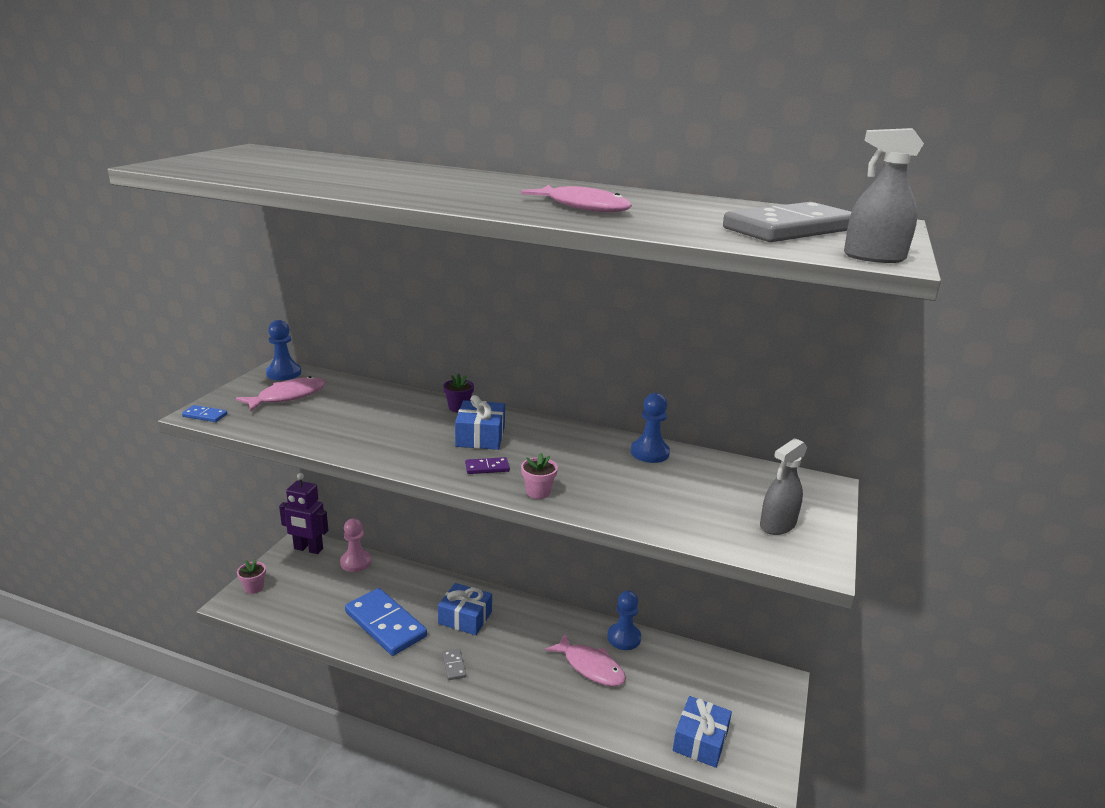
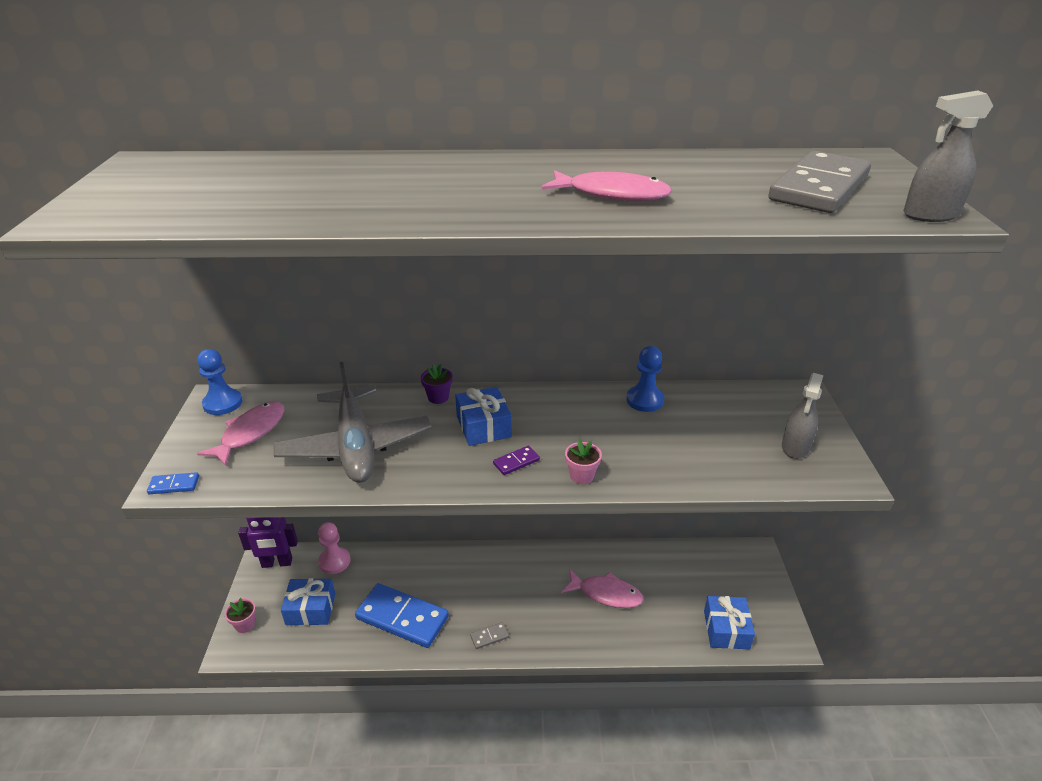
camera: 20 degrees left, 10 degrees up
(361, 424) = (355, 446): none -> grey plane
(454, 665) = (489, 636): grey domino -> grey domino turned 75 degrees counterclockwise
(465, 617) = (472, 584): blue gift -> blue gift (310, 609)
(624, 638) = (618, 556): blue pawn -> none

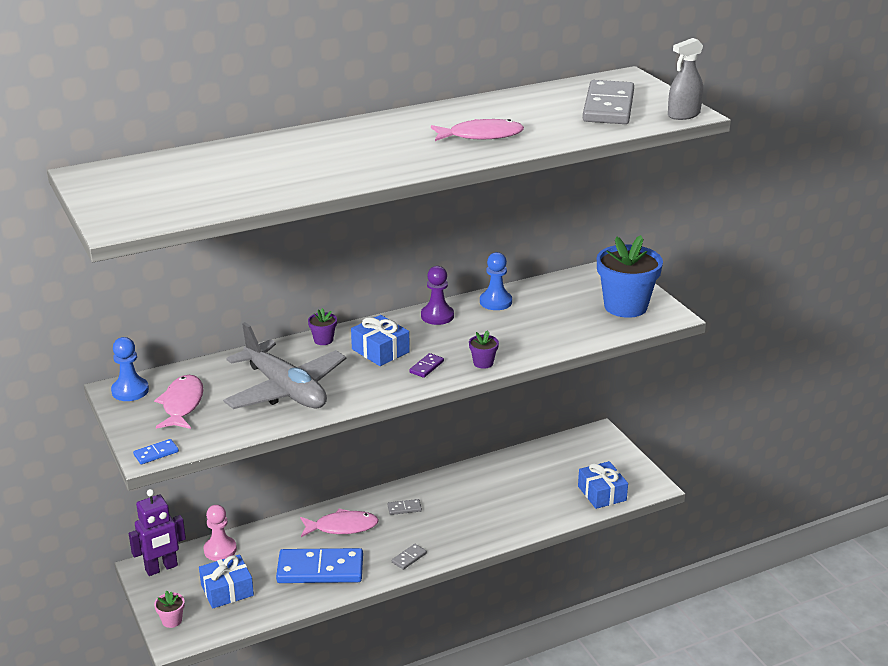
camera: 25 degrees left, 5 degrees down
(518, 575) = (404, 508): none -> grey domino
(571, 401) = (437, 316): none -> purple pawn
(581, 476) = (483, 363): pink flower pot -> purple flower pot
(606, 594) = (490, 499): pink fish -> pink fish (342, 527)
(795, 447) = (625, 306): grey spray bottle -> blue flower pot

